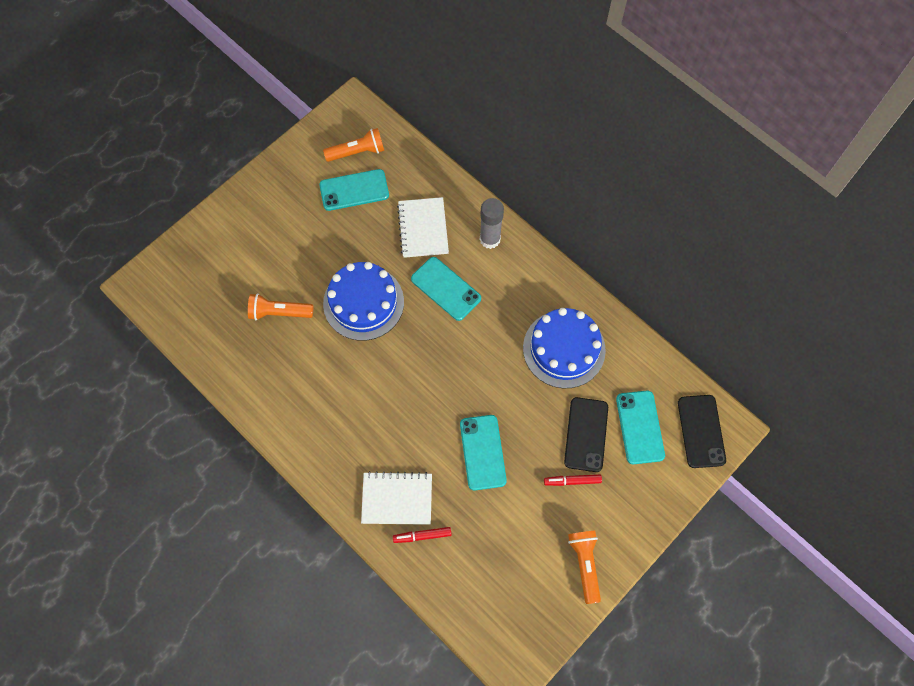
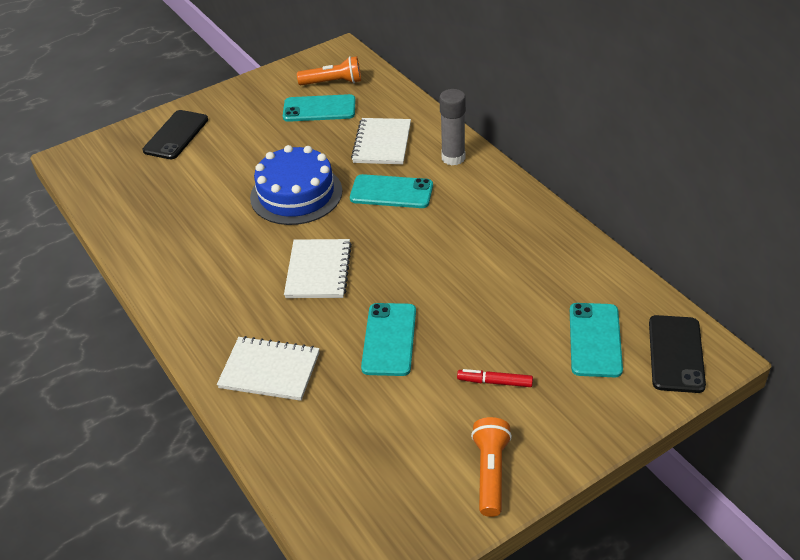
camera: 15 degrees right, 25 degrees down
(279, 313) = (202, 193): orange flashlight -> none
(407, 388) = (318, 270): none -> white notebook
(422, 536) = (287, 411): red marker -> none
(446, 288) = (391, 192): turquoise phone -> turquoise phone turned 45 degrees counterclockwise
(564, 349) = (515, 256): blue cake -> none
(586, 434) = (524, 338): black phone -> black phone (176, 135)

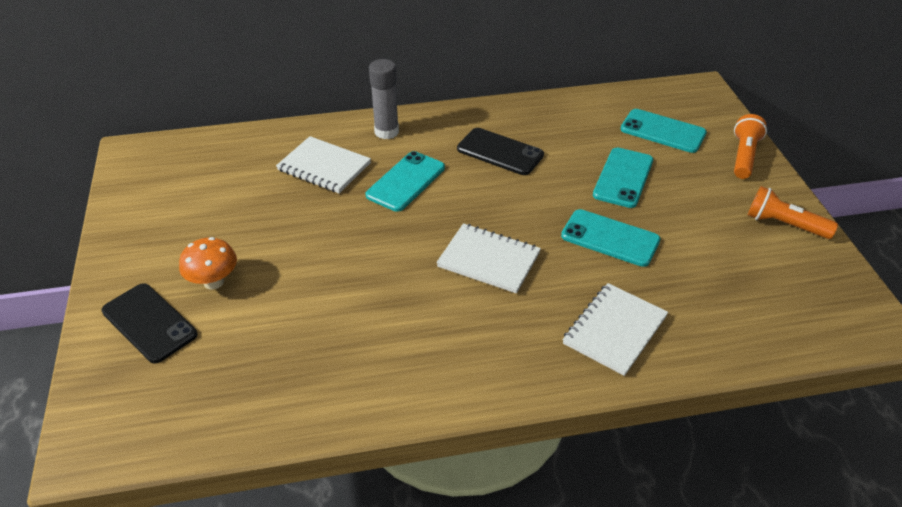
camera: 70 degrees left, 0 degrees up
(225, 144) = (213, 282): none -> orange mushroom
(296, 194) = (355, 246): blue cake -> none
(319, 109) = (222, 193): turquoise phone -> turquoise phone (623, 178)
(333, 82) = (184, 171): orange flashlight -> orange flashlight (743, 156)
(495, 382) = (687, 193): red marker -> none
(676, 354) = (693, 102): black phone -> black phone (500, 152)

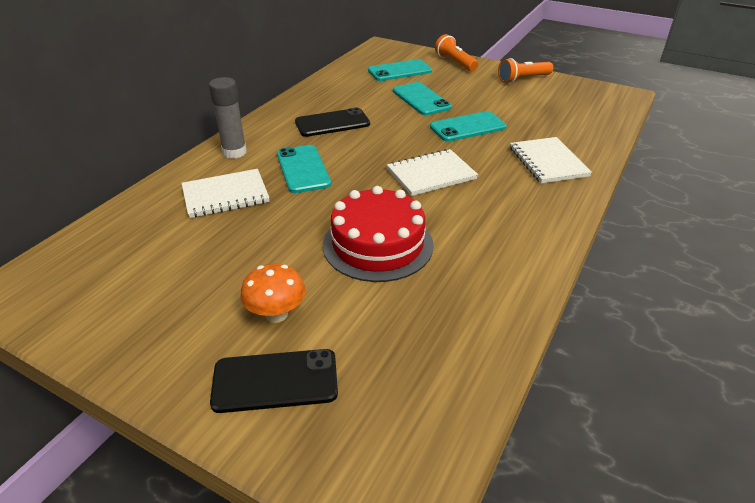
camera: 50 degrees left, 5 degrees down
(346, 286) = (378, 244): none -> red cake

